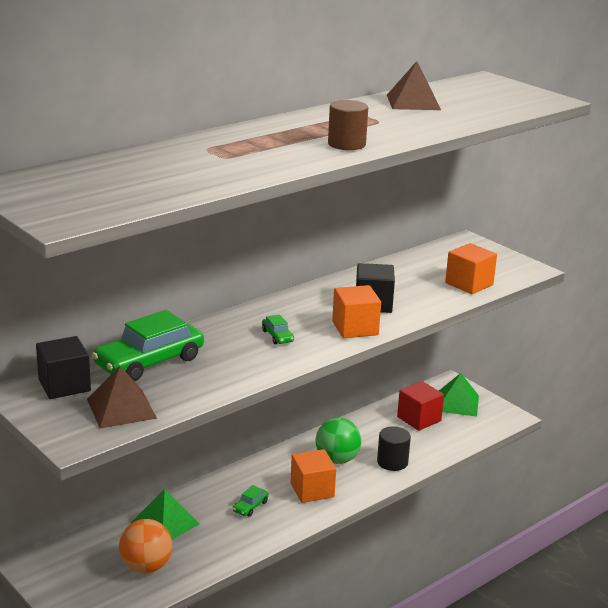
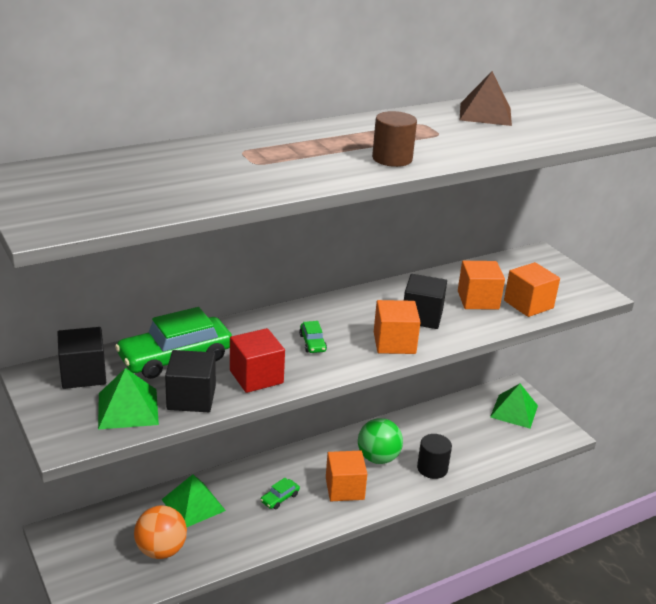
camera: 10 degrees right, 5 degrees up
(121, 408) = (128, 408): brown pyramid -> green pyramid
(179, 393) = (191, 398): none -> black cube
(419, 419) = (471, 424): red cube -> red cube (256, 377)
(421, 285) = (478, 300): none -> orange cube

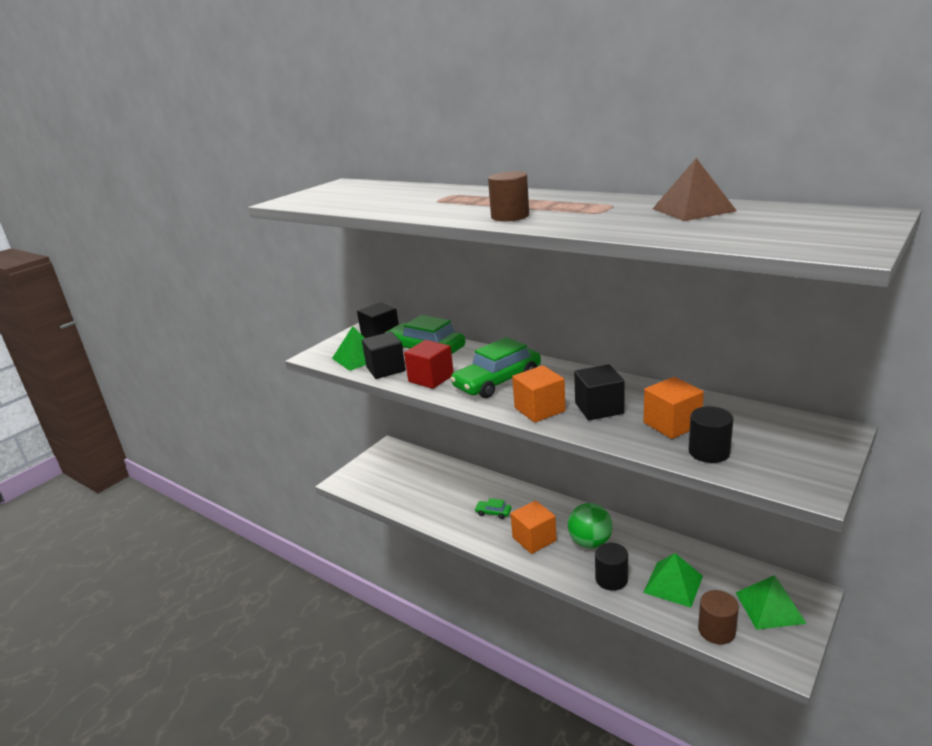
camera: 70 degrees right, 5 degrees down
(161, 550) = (403, 487): orange ball -> none
(193, 505) = (453, 480): green pyramid -> green pyramid (673, 584)
(312, 343) = (497, 381): green car -> green car, size x2.31
(520, 446) = (716, 630): none -> brown cylinder
(528, 304) = (709, 452): orange cube -> black cylinder

